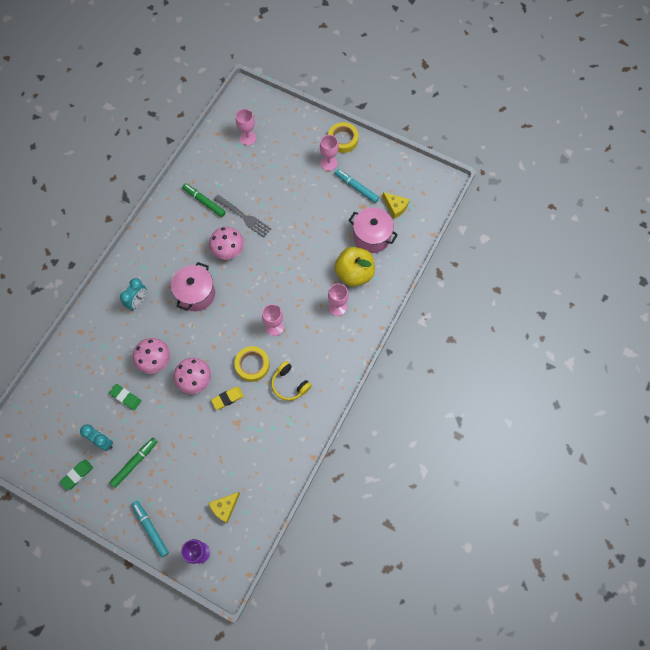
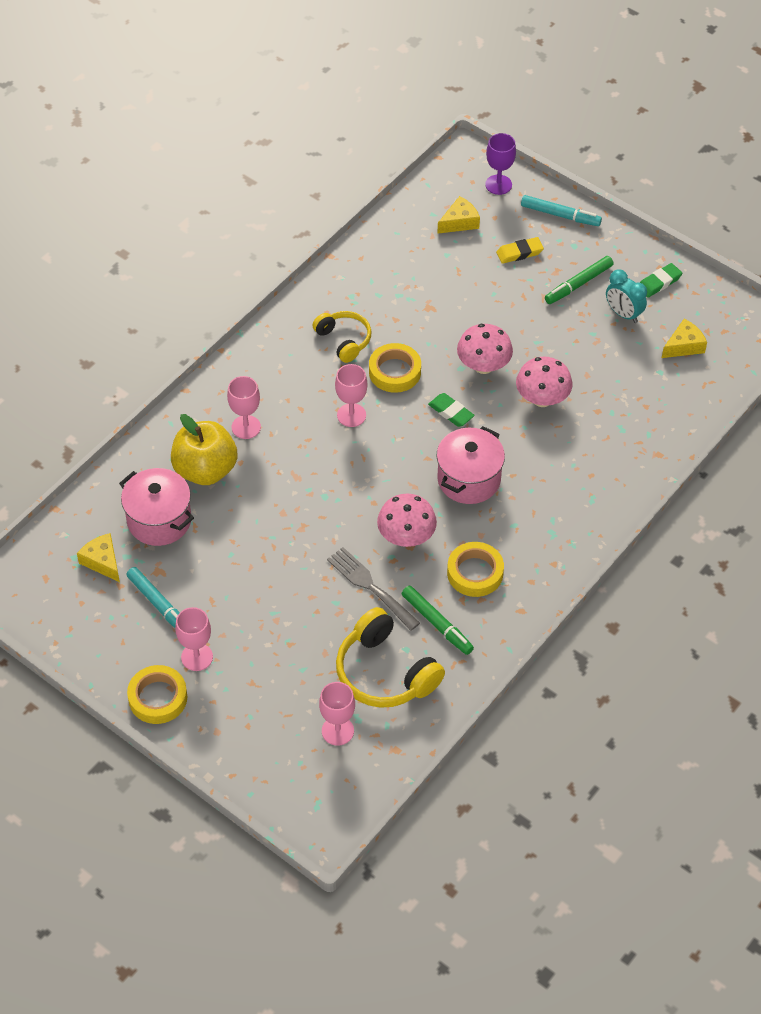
camera: 170 degrees left, 15 degrees down
(61, 421) = (684, 346): none -> yellow cheese
(126, 397) = (589, 360): green eraser -> green eraser (451, 412)
(138, 301) = (564, 483): turquoise clock -> none
(150, 529) = (560, 215): turquoise marker -> turquoise marker turned 45 degrees counterclockwise
(186, 235) = (475, 573): none -> yellow tape
(227, 398) = (438, 337): yellow eraser -> yellow eraser (519, 253)
(228, 171) = (385, 672): none -> yellow headphones

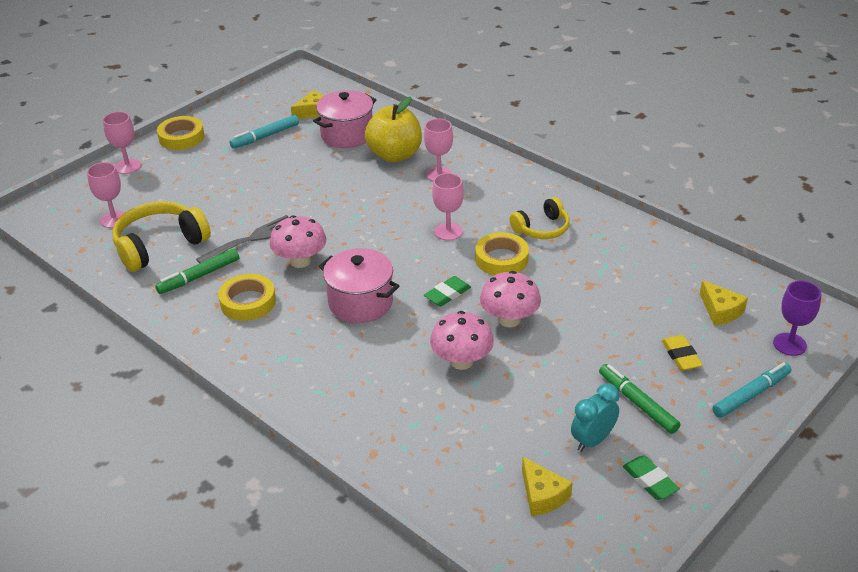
camera: 95 degrees right, 15 degrees down
(197, 657) = (211, 153): pink goblet -> pink goblet (127, 166)
(560, 215) = (751, 395): turquoise marker -> turquoise marker turned 150 degrees counterclockwise

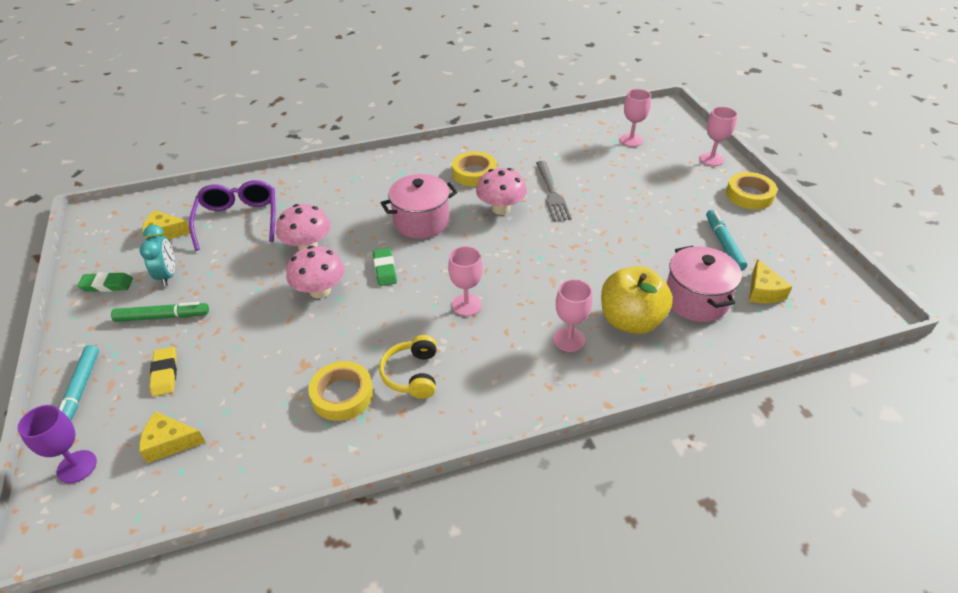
camera: 120 degrees right, 5 degrees up
(159, 245) = (579, 152): yellow headphones -> none
(199, 276) = (524, 160): green marker -> none
(467, 444) = (238, 219): none -> purple glasses
(501, 259) = (396, 322): yellow tape -> yellow tape (342, 395)
(681, 356) = (165, 374): yellow eraser -> yellow eraser turned 60 degrees clockwise

